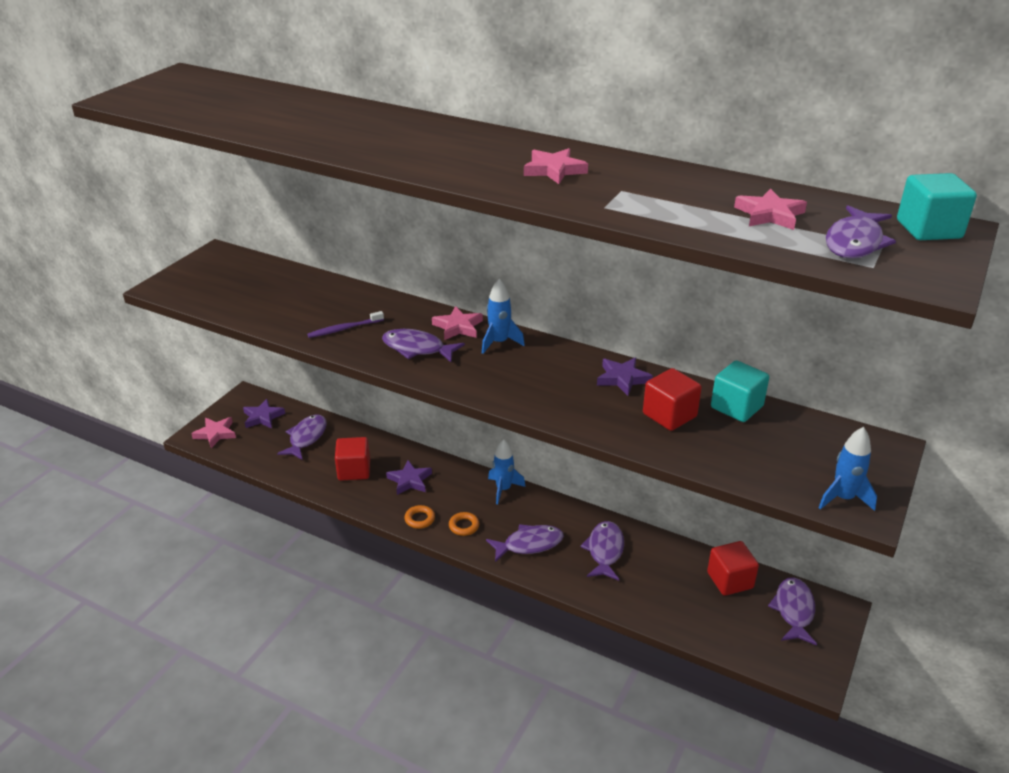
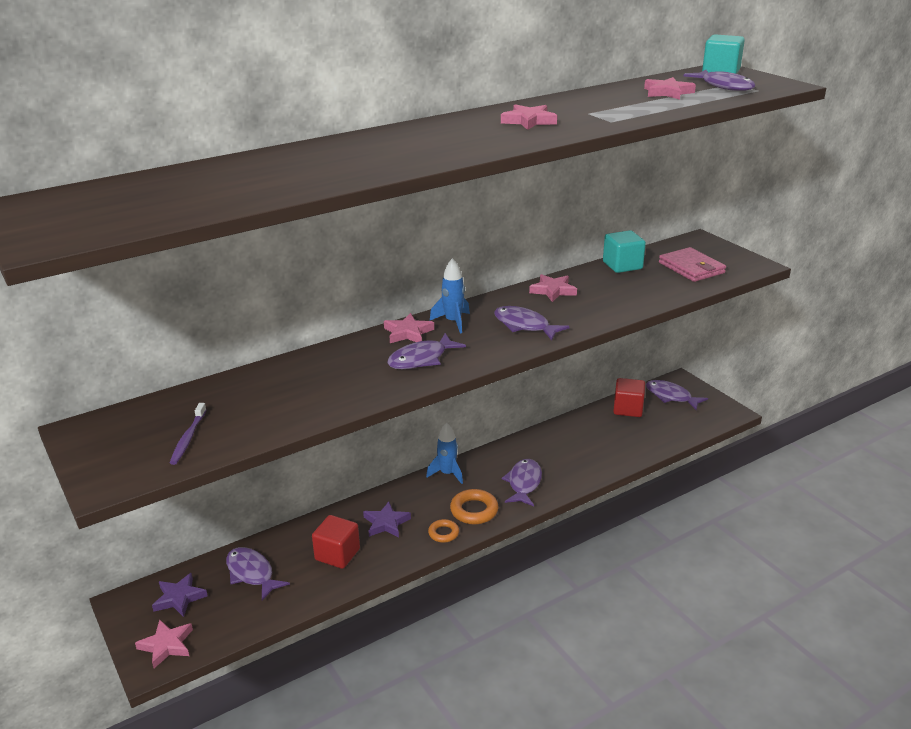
camera: 60 degrees left, 5 degrees down
(344, 329) = (345, 387): purple toothbrush -> purple toothbrush (188, 438)
(464, 526) = (474, 510): orange ring -> orange ring, size x1.61
(605, 551) = (559, 450): purple fish -> purple fish (524, 325)
(623, 379) = (553, 290): purple star -> pink star
(669, 415) = (612, 288): red cube -> none
(791, 459) = (691, 268): none -> pink wallet
(843, 498) = (740, 266): blue rocket -> none

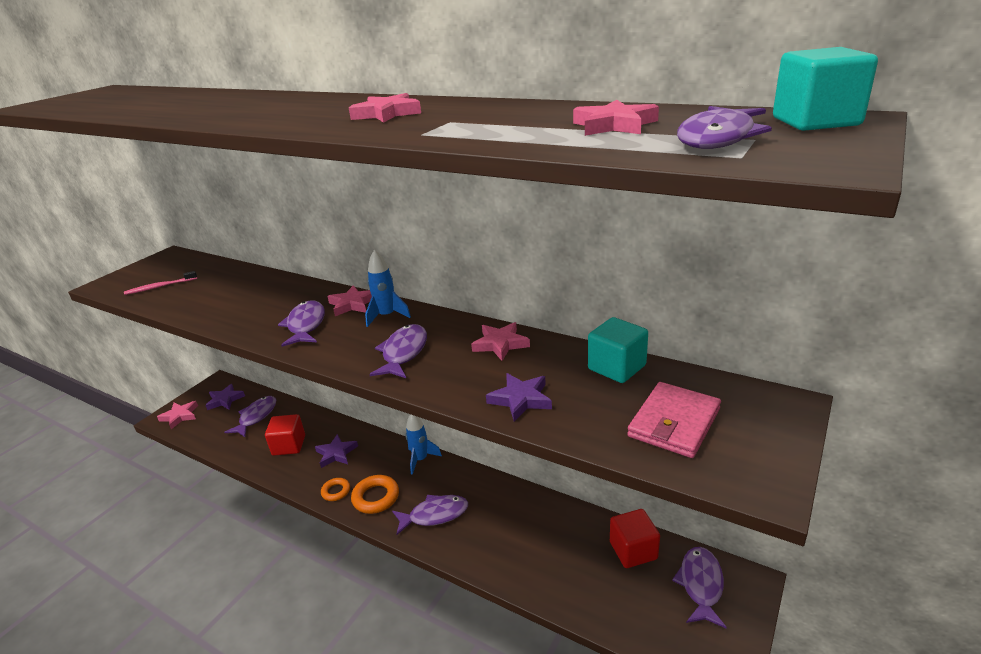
camera: 65 degrees right, 0 degrees up
(188, 438) = (160, 287): purple toothbrush -> pink toothbrush
(421, 359) = (306, 325): purple fish -> purple fish turned 60 degrees clockwise
(629, 300) = (520, 399): none -> purple star

